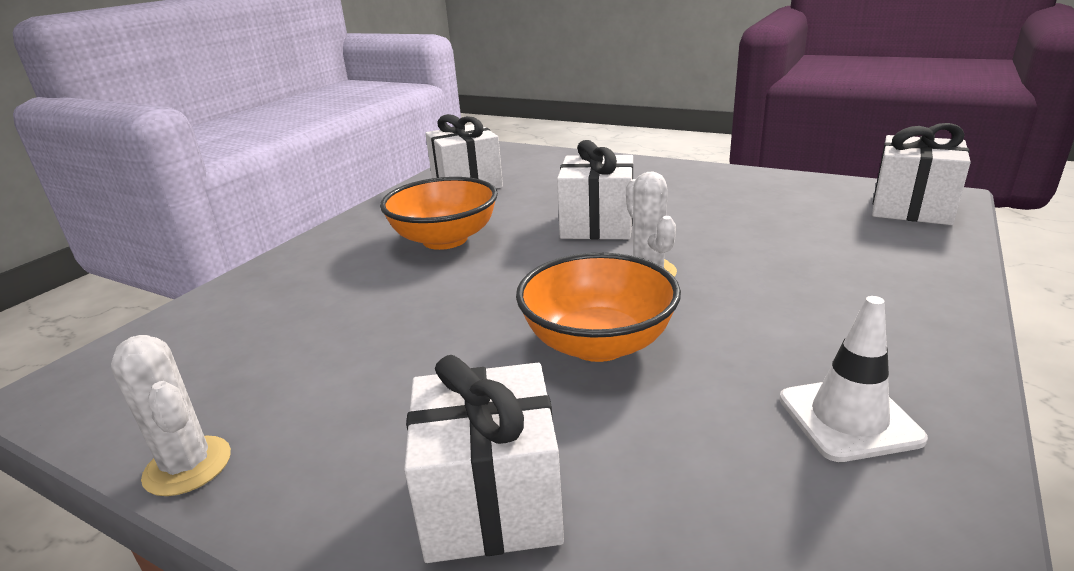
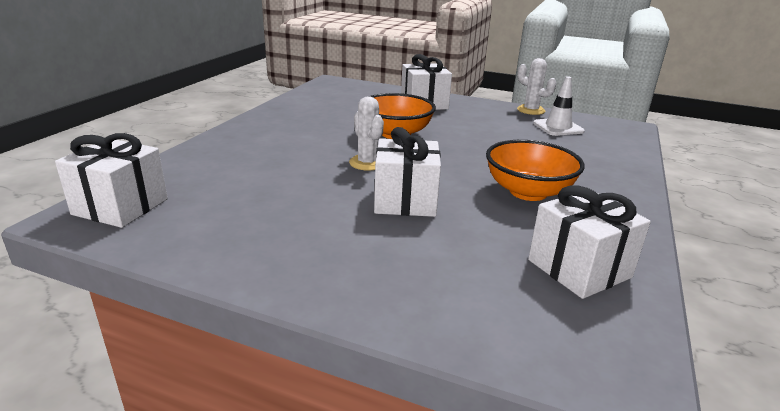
camera: 170 degrees right, 0 degrees up
(848, 418) = (302, 114): white traffic cone -> white traffic cone (558, 127)

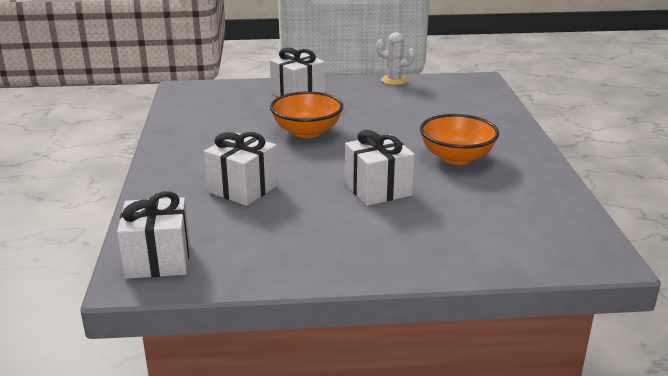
camera: 25 degrees left, 0 degrees up
(367, 163) = (314, 165): white cactus -> none
(558, 127) = (430, 93): white traffic cone -> none
(579, 268) = (533, 204): white gift -> white gift (243, 188)

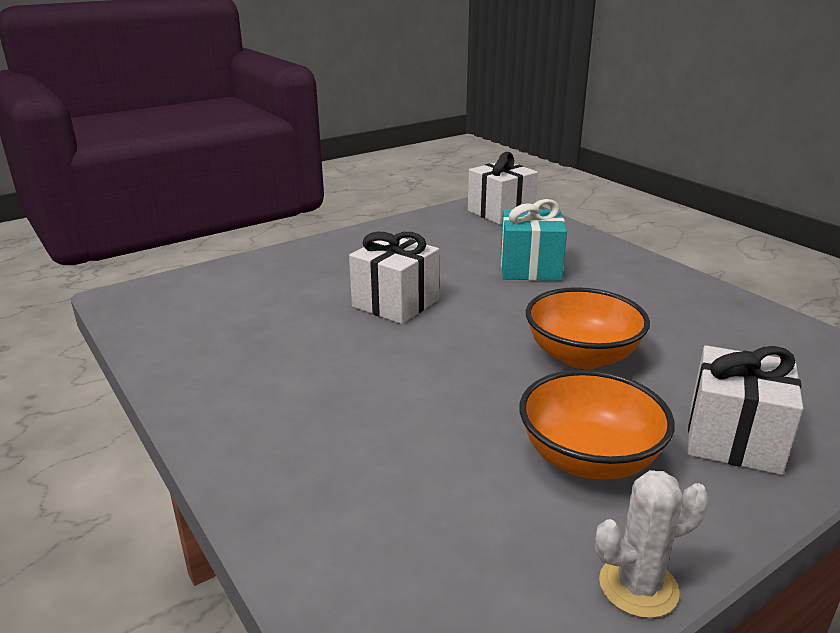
camera: 150 degrees right, 0 degrees up
(243, 188) = (530, 268): white gift -> turquoise gift
(456, 157) = (330, 376): orange bowl -> orange bowl (589, 458)

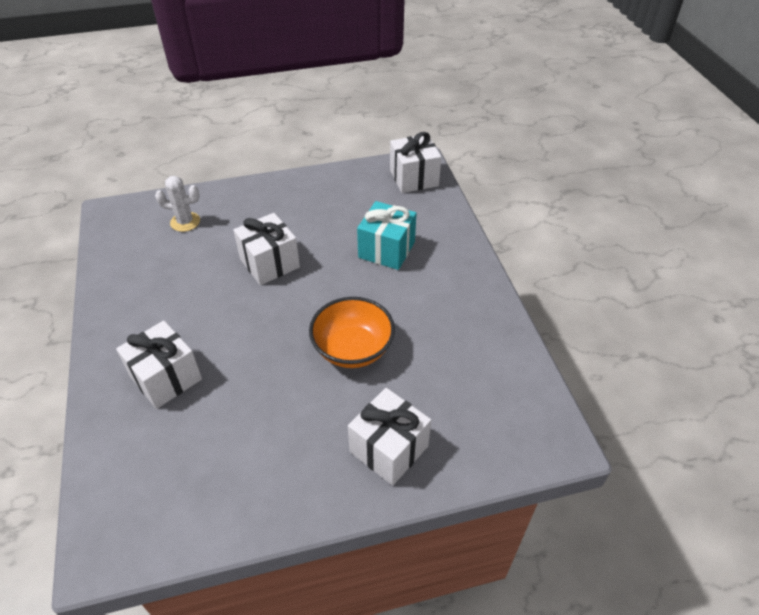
camera: 20 degrees right, 20 degrees up
(347, 442) = (166, 378): none -> white gift
(589, 458) = (290, 434): orange bowl -> none
(638, 586) = (247, 527): white cactus -> white cactus (185, 222)

